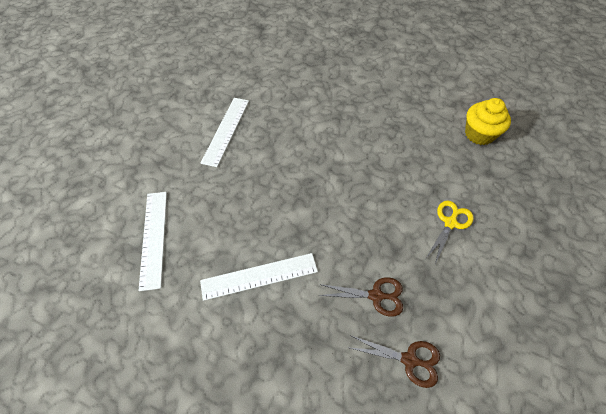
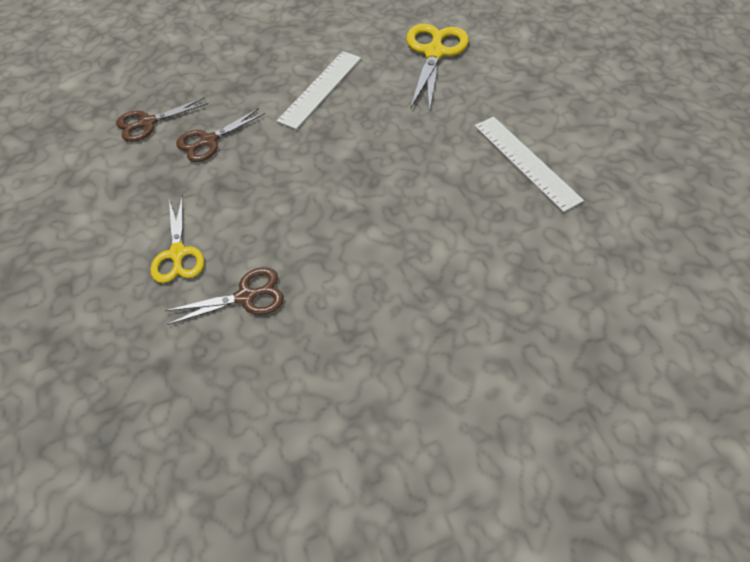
camera: 135 degrees right, 0 degrees up
(153, 238) = (434, 53): white ruler -> yellow scissors
(428, 173) = (246, 296): none -> brown scissors
(479, 134) = (214, 432): yellow cupcake -> none

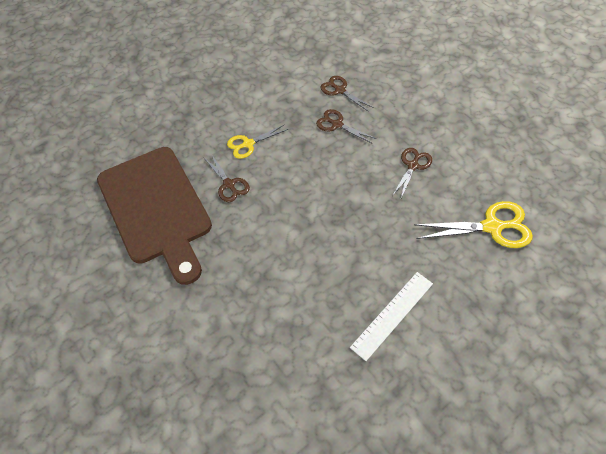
camera: 75 degrees right, 0 degrees up
(241, 425) = (156, 208): none -> brown cutting board
(320, 88) = (413, 166): white ruler -> brown scissors

